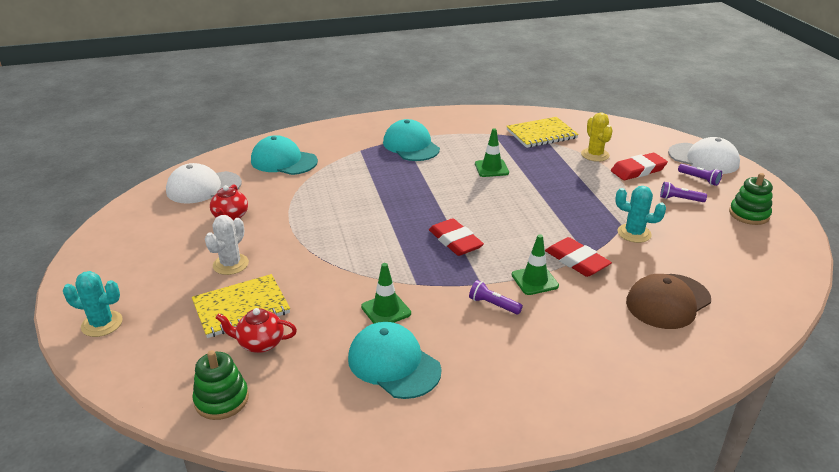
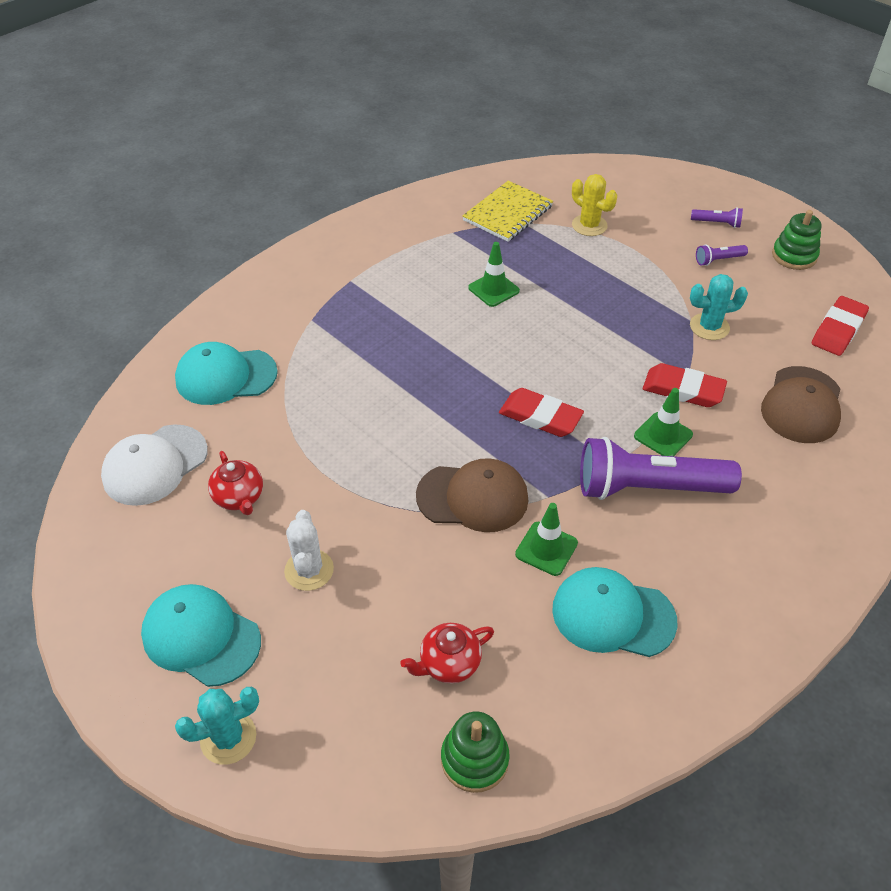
camera: 30 degrees left, 15 degrees up
(241, 308) = (381, 626): yellow notebook -> none
(366, 266) = (473, 497): none -> brown cap
(411, 146) = (369, 288): turquoise cap -> turquoise cap (201, 637)
(493, 305) = (648, 487): purple flashlight -> purple flashlight, size x2.39
(638, 170) = (649, 232): red eraser -> red eraser (838, 330)
(703, 159) = (700, 191): white cap -> none

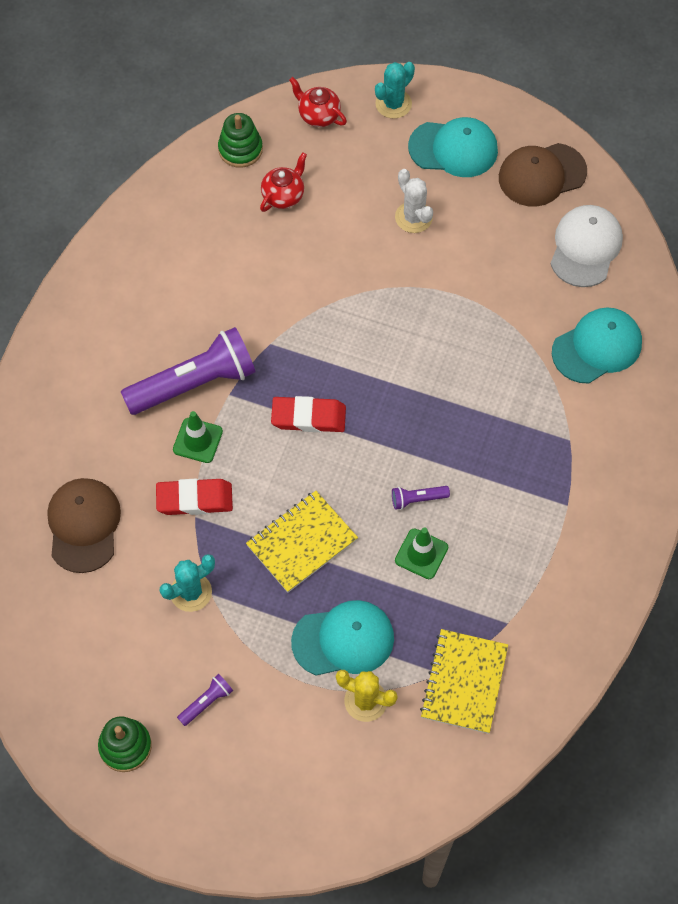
camera: 155 degrees right, 15 degrees up
(239, 498) = (502, 248): red teapot -> red teapot (318, 115)
(473, 497) = (327, 319): brown cap -> brown cap (542, 175)
(546, 549) = (253, 300): green traffic cone -> none
(594, 328) = (301, 542): none -> yellow notebook
(613, 615) = (187, 270): turquoise cap -> turquoise cap (343, 640)
(717, 223) = (224, 770): purple flashlight -> purple flashlight (417, 499)
(838, 330) = (62, 643): red eraser -> none

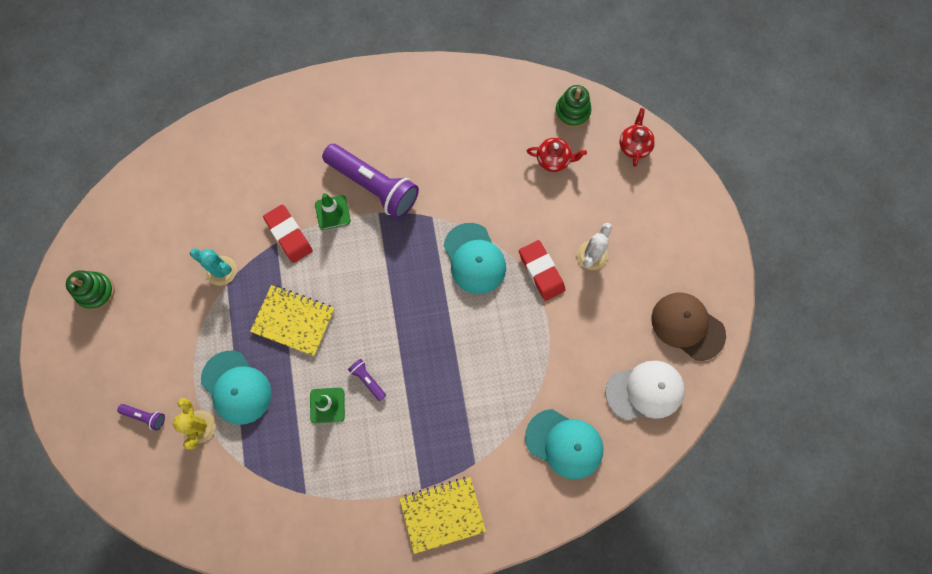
camera: 60 degrees right, 10 degrees up
(84, 525) = (234, 179): brown cap -> none
(206, 702) = (149, 324): purple flashlight -> purple flashlight (145, 416)
(308, 417) = (390, 273): red eraser -> red eraser (541, 271)
(393, 104) = (678, 190): turquoise cactus -> none
(453, 149) = (668, 252): turquoise cap -> turquoise cap (474, 259)
(464, 682) = (245, 486): yellow notebook -> yellow notebook (442, 514)

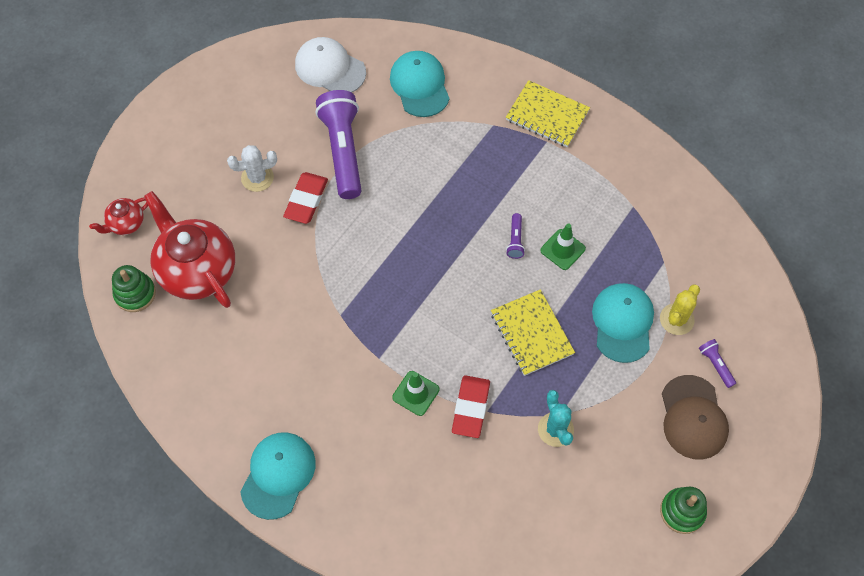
camera: 135 degrees left, 10 degrees down
(373, 186) = (360, 384): purple flashlight -> purple flashlight (343, 151)
(474, 259) = (344, 253): turquoise cap -> turquoise cap (278, 475)
(553, 160) = (197, 270): red teapot -> red teapot, size x2.09
(687, 326) = (252, 79): brown cap -> brown cap (693, 417)

